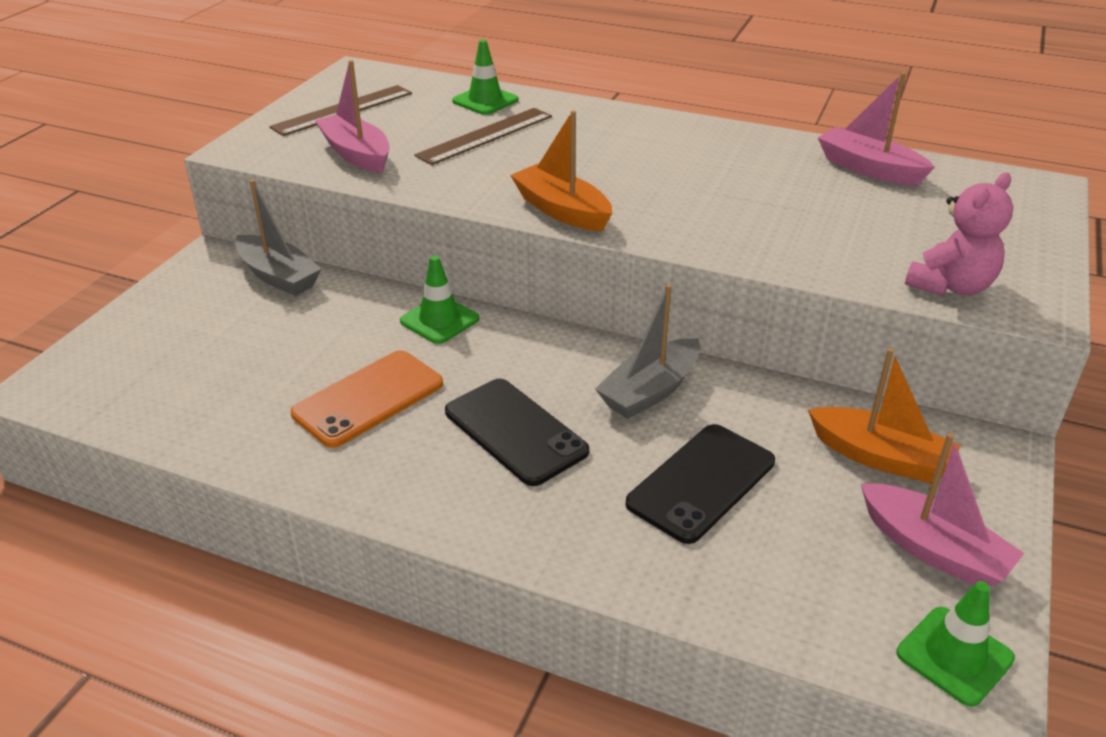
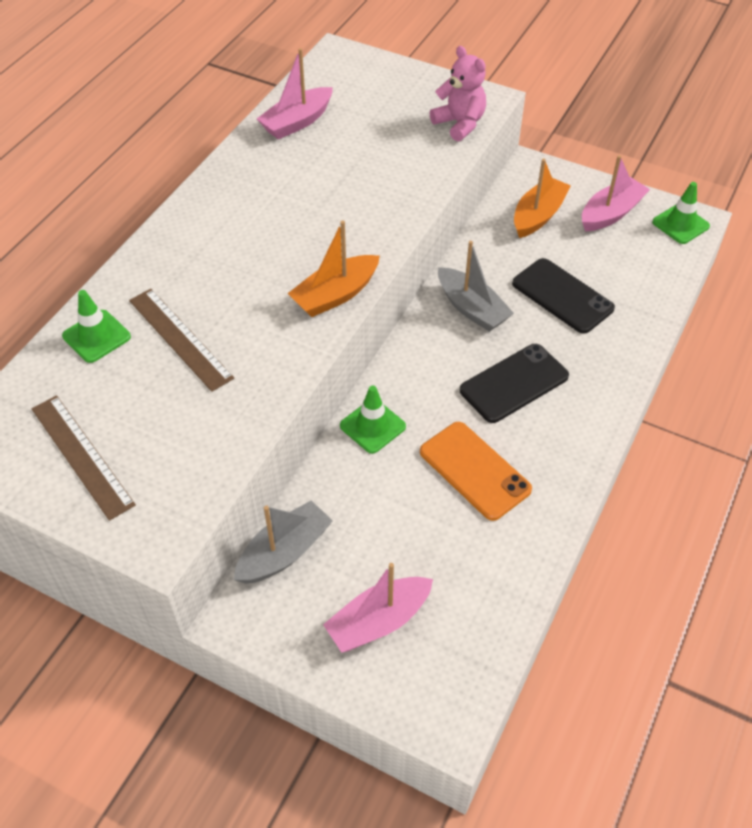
camera: 85 degrees left, 15 degrees up
(356, 154) = (197, 437): pink boat -> pink boat (378, 621)

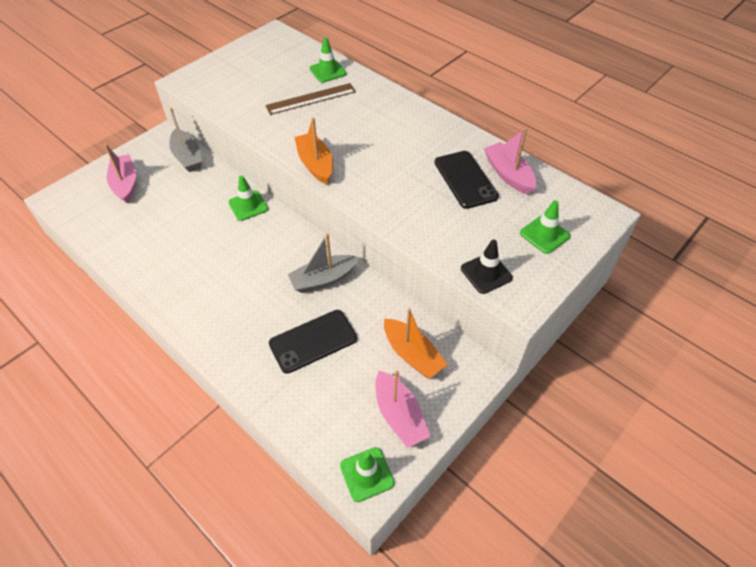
camera: 105 degrees right, 0 degrees up
(81, 456) = (249, 62): brown ruler -> none
(386, 90) = (544, 234): none -> green traffic cone
(459, 124) = (486, 273): pink teddy bear -> black traffic cone
(474, 470) = (189, 245): orange phone -> none
(514, 383) = (244, 284): black phone -> black phone (465, 179)

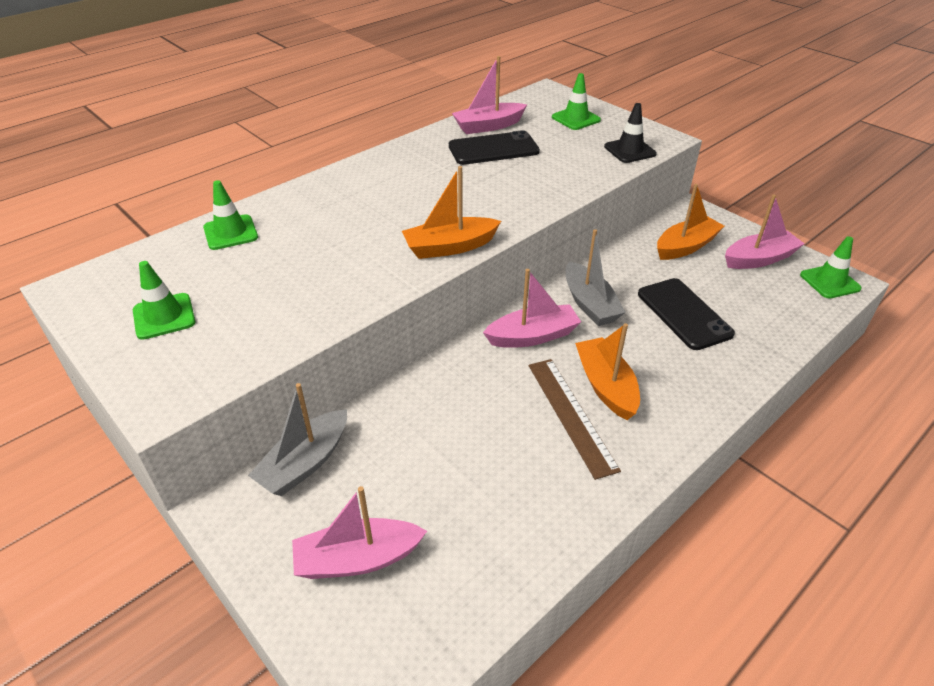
camera: 85 degrees left, 10 degrees down
(187, 157) = (305, 463): grey boat -> grey boat turned 150 degrees clockwise
(234, 285) = (606, 386): none -> orange boat
(248, 206) = (448, 376): green traffic cone -> green traffic cone (164, 316)
(286, 246) = (532, 336): none -> pink boat
(311, 99) = (295, 249): brown ruler -> brown ruler (570, 415)

